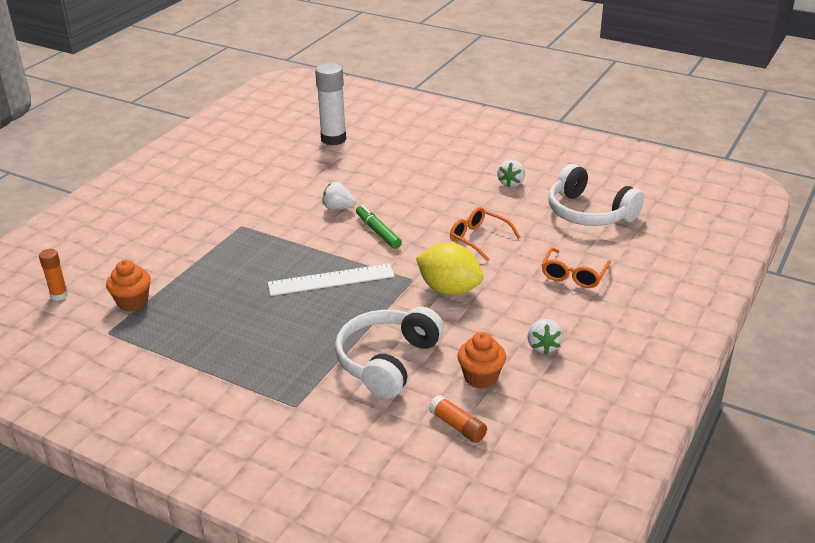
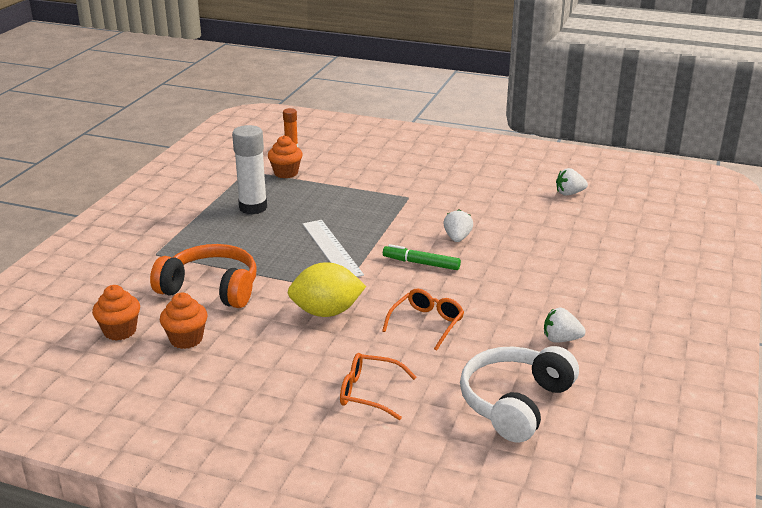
camera: 80 degrees right, 5 degrees down
(333, 139) = (598, 219): white glue stick -> white glue stick (253, 208)
(378, 232) = (421, 263): green marker -> green marker turned 120 degrees counterclockwise
(387, 361) = (211, 289): white headphones -> orange headphones
(449, 289) = (326, 312): yellow lemon -> yellow lemon turned 60 degrees clockwise
(457, 426) = (120, 331): orange glue stick -> orange cupcake
(543, 346) = (234, 375): white strawberry -> white strawberry (569, 193)

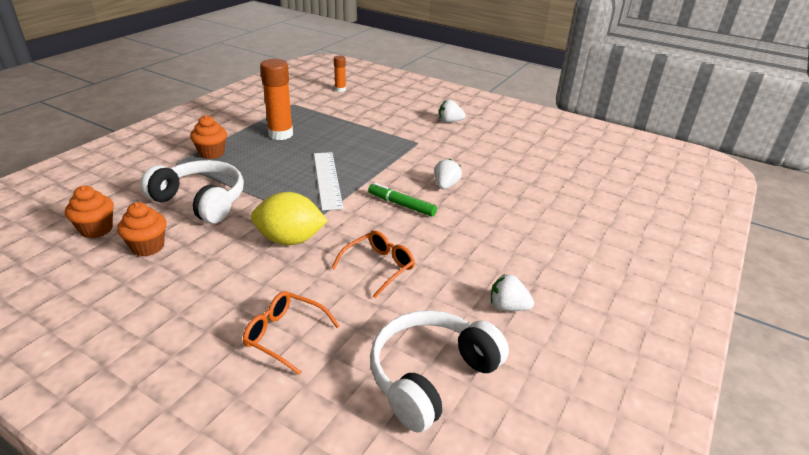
camera: 10 degrees right, 5 degrees up
(211, 289) = (201, 201): orange headphones -> white headphones
(253, 208) = (280, 134): white glue stick -> orange glue stick
(286, 173) = (324, 109): orange cupcake -> orange cupcake (212, 153)
(569, 193) = (566, 158): white strawberry -> white strawberry (449, 121)

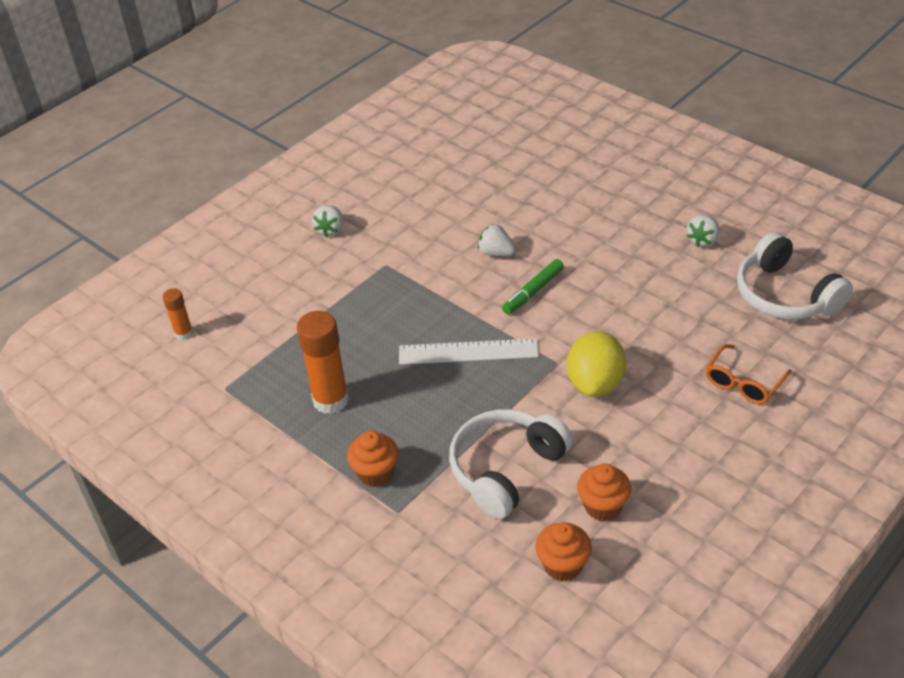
camera: 75 degrees left, 10 degrees up
(379, 267) = (645, 316): orange glasses -> none

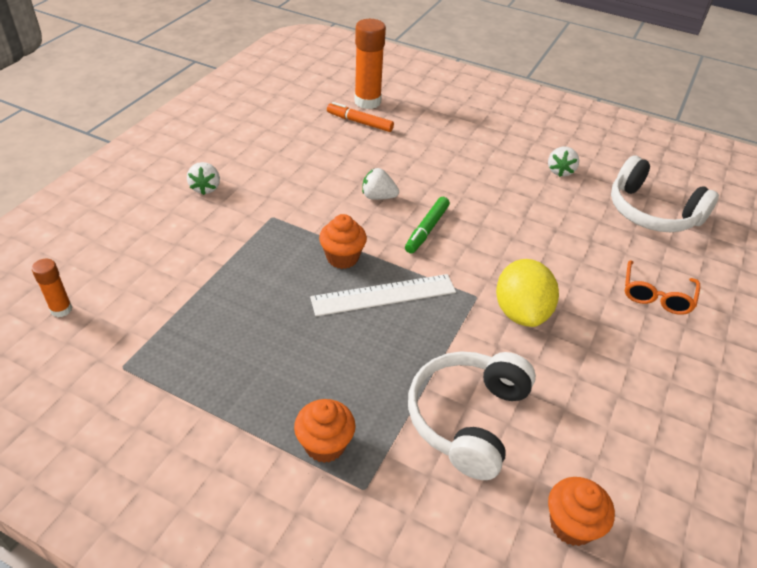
camera: 20 degrees left, 0 degrees up
(330, 400) = (250, 365): orange glue stick -> orange glue stick (367, 102)
(504, 168) = (359, 122): none -> orange marker
(603, 506) = (584, 445): orange cupcake -> orange cupcake (342, 258)

